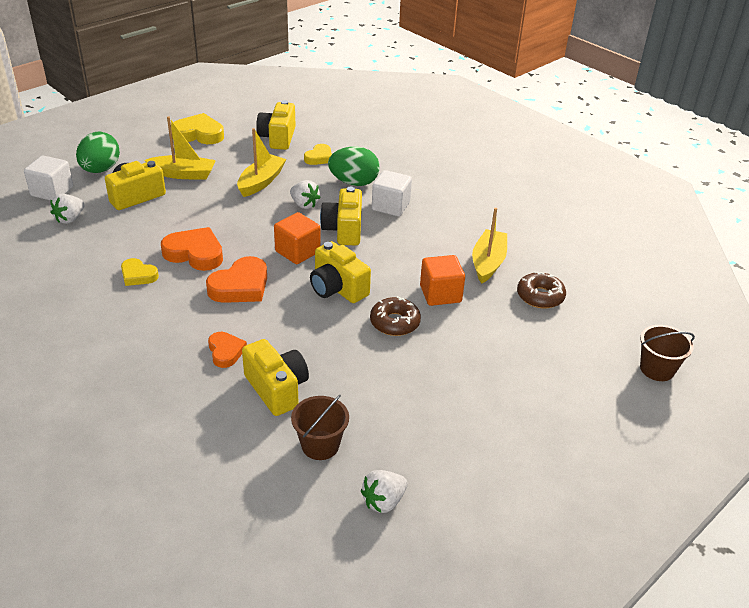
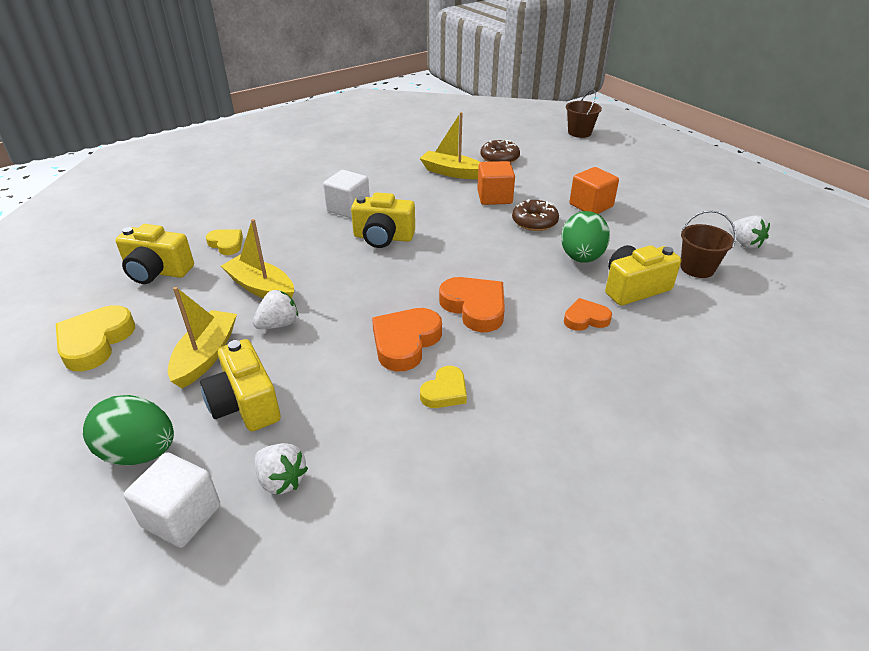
camera: 80 degrees left, 0 degrees up
(297, 252) = (417, 267): orange cube -> orange cube (591, 205)
(304, 204) = (325, 259): white strawberry -> white strawberry (278, 324)
(337, 288) = (483, 247): yellow camera -> none
(354, 182) = (293, 225): green egg -> green egg (581, 258)

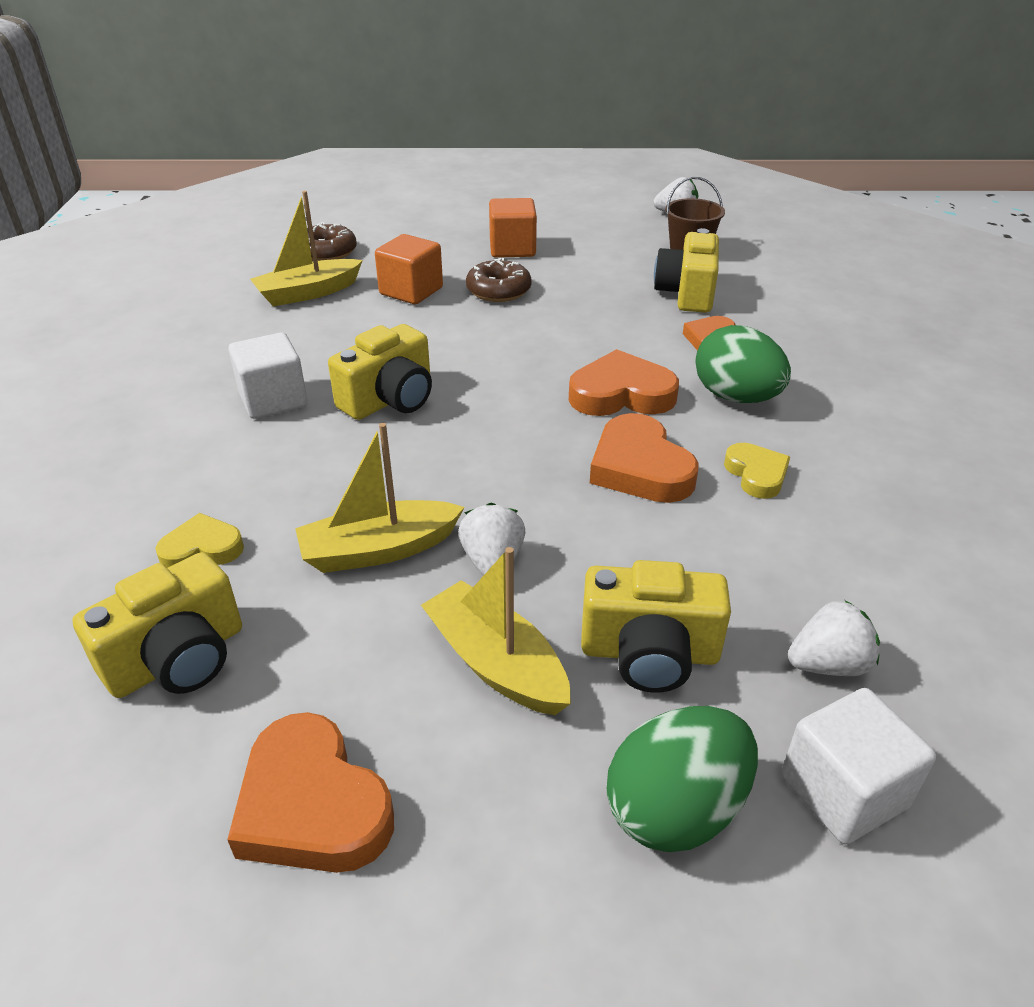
camera: 55 degrees left, 0 degrees up
(95, 342) = (312, 805): yellow heart -> orange heart
(579, 132) = (353, 189): brown bucket -> none
(581, 258) = (602, 296): green egg -> green egg (736, 397)

